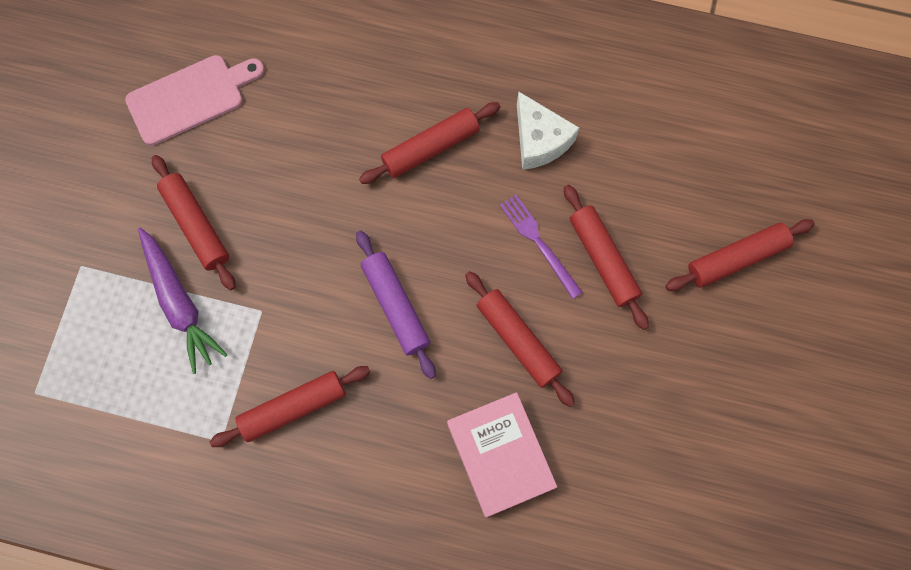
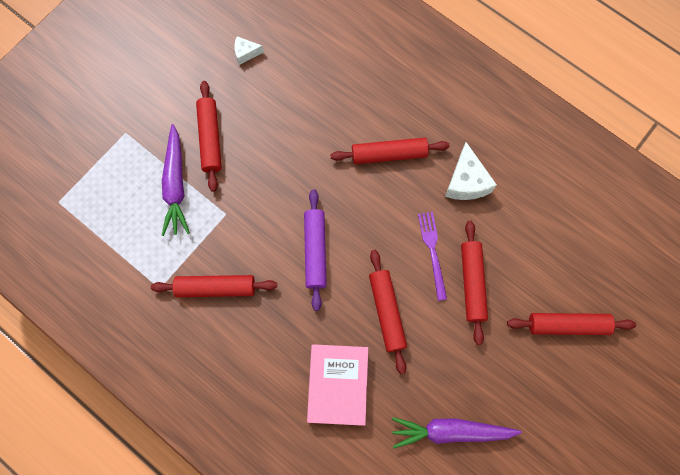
camera: 25 degrees right, 0 degrees up
(190, 98) = (246, 53): pink cutting board -> white cheese
(659, 447) = (450, 431): none -> purple carrot

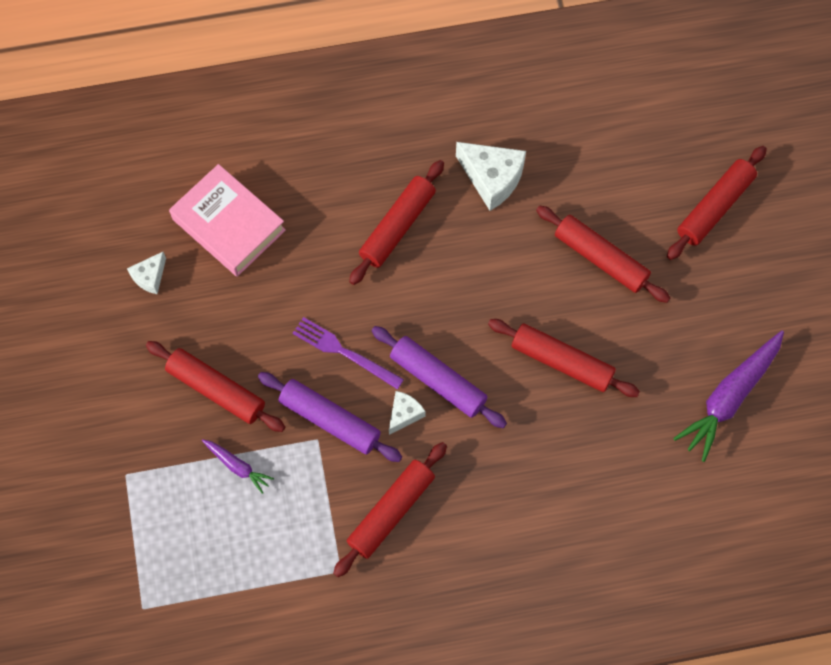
camera: 50 degrees left, 5 degrees down
(176, 185) = (237, 466): purple carrot -> purple carrot, size x0.51
(242, 211) = (330, 420): none -> purple rolling pin
(279, 249) = (404, 414): none -> white cheese
(337, 385) = (596, 468): pink book -> pink book (228, 225)
(432, 252) = (537, 269): purple fork -> purple fork (344, 352)

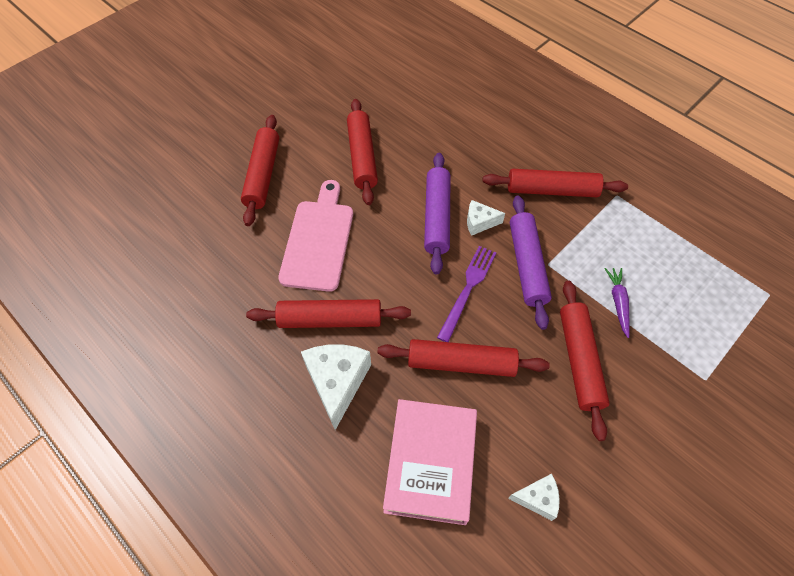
camera: 125 degrees left, 10 degrees down
(344, 352) = (468, 289): purple fork -> purple fork turned 150 degrees counterclockwise
(485, 263) = (318, 240): none -> pink cutting board
(492, 178) = (237, 278): white cheese -> white cheese (337, 382)
(714, 207) = (175, 134): red rolling pin -> red rolling pin (461, 363)
(729, 397) = (318, 68): purple carrot -> none

